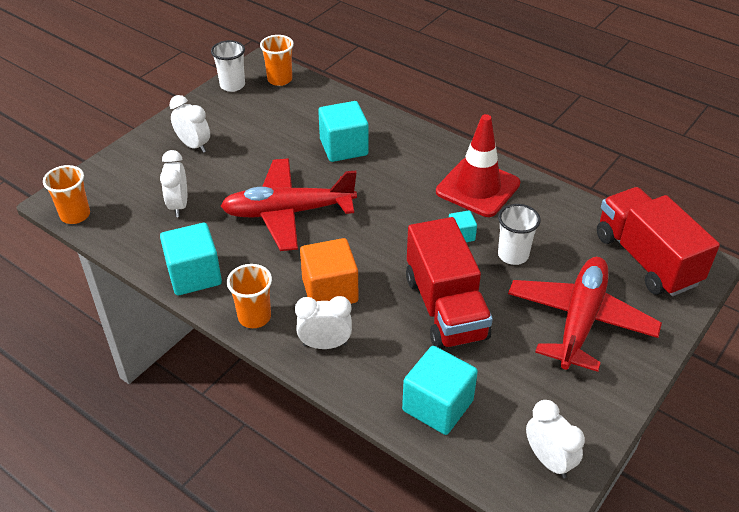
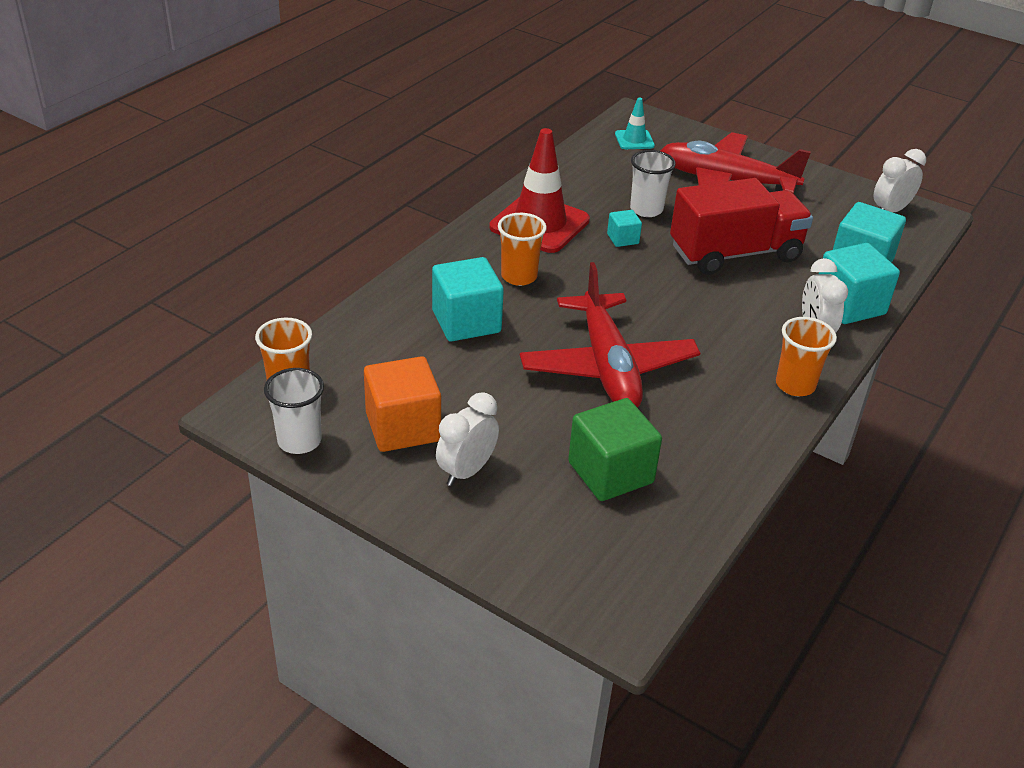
camera: 95 degrees left, 5 degrees down
(75, 215) = (653, 591): orange cup -> orange cup (519, 276)
(178, 205) = (610, 472): white clock -> green cube
(194, 275) = (743, 442): turquoise cube -> turquoise cube (849, 305)
(330, 290) = (735, 329): orange cube -> orange cube (403, 427)
(646, 259) = (634, 140): red truck -> turquoise traffic cone

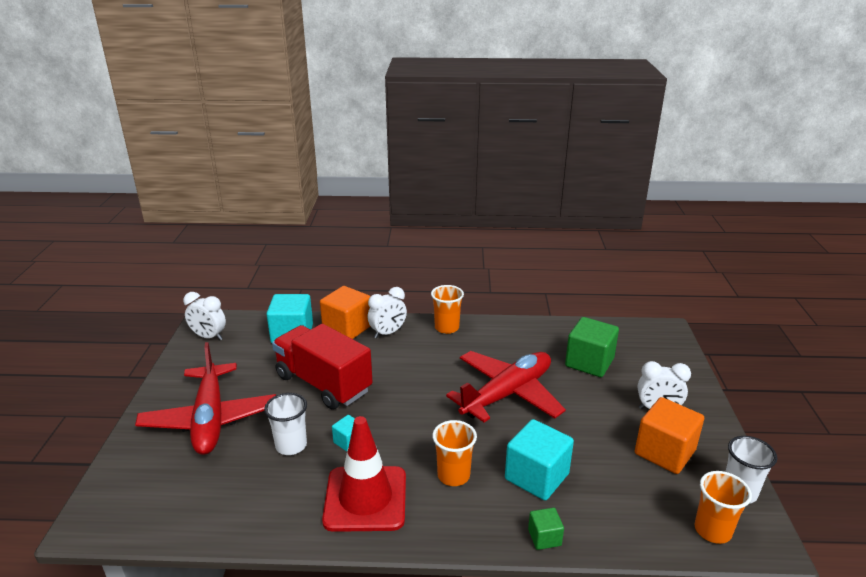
camera: 120 degrees left, 10 degrees down
(398, 290) = (544, 537): none -> green cube
(634, 140) = (154, 500): turquoise traffic cone -> none
(849, 305) = (347, 328): turquoise cube -> orange cube

